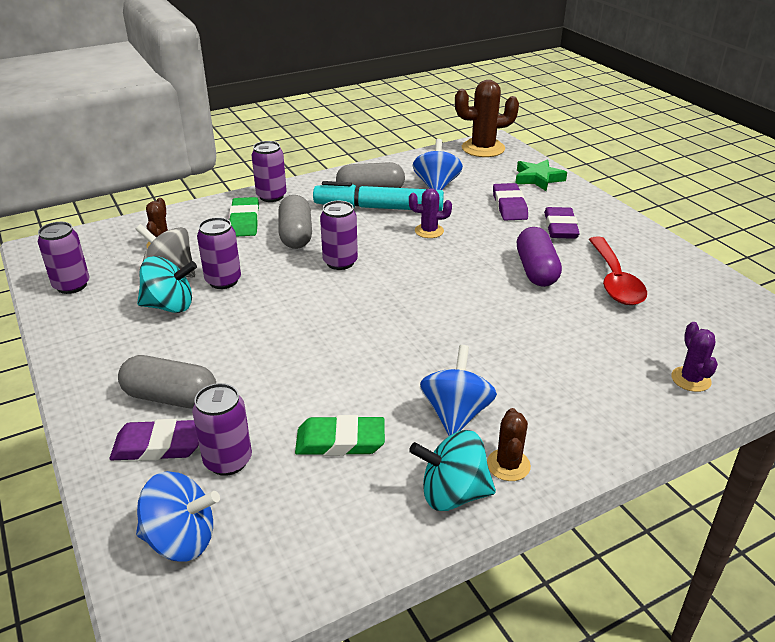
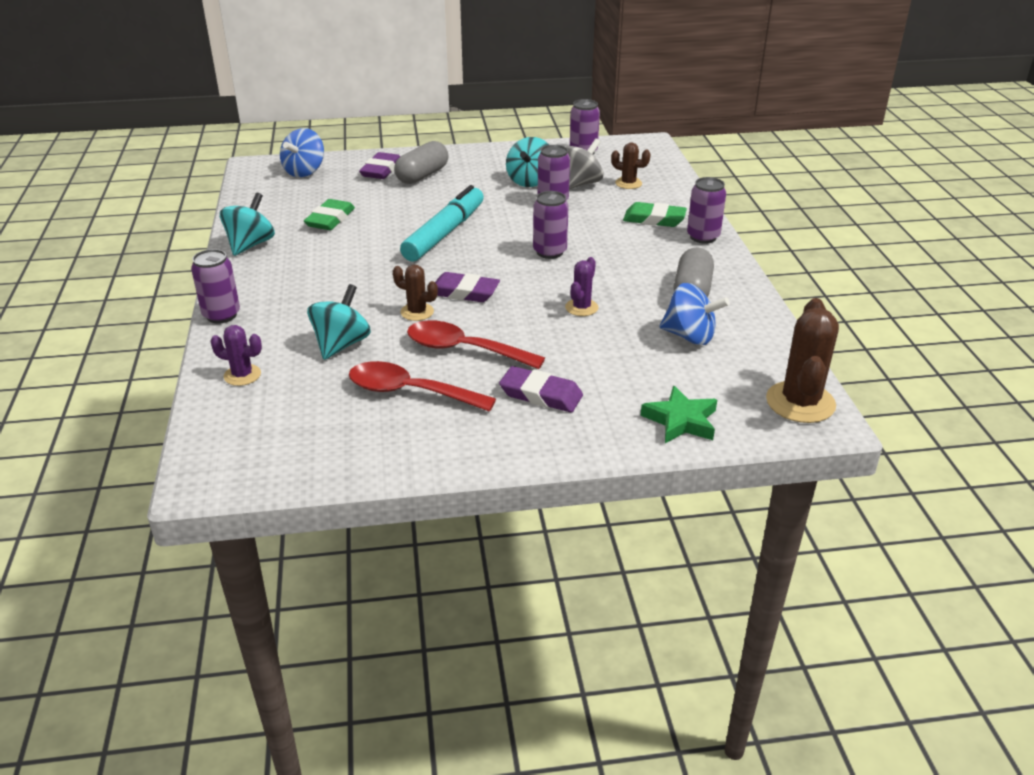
camera: 110 degrees right, 0 degrees up
(228, 461) = (349, 186): purple can -> purple can (221, 315)
(296, 235) = (613, 239): grey capsule -> none
(378, 208) = (649, 289): turquoise marker -> turquoise marker (445, 233)
(456, 414) = (313, 261): blue spinning top -> none
(508, 465) = (250, 268): brown cactus -> brown cactus (417, 312)
(509, 206) = (612, 374): purple eraser -> purple eraser (464, 292)
(536, 270) = (464, 349): purple capsule -> red spoon
(589, 336) = (341, 344): none -> turquoise spinning top

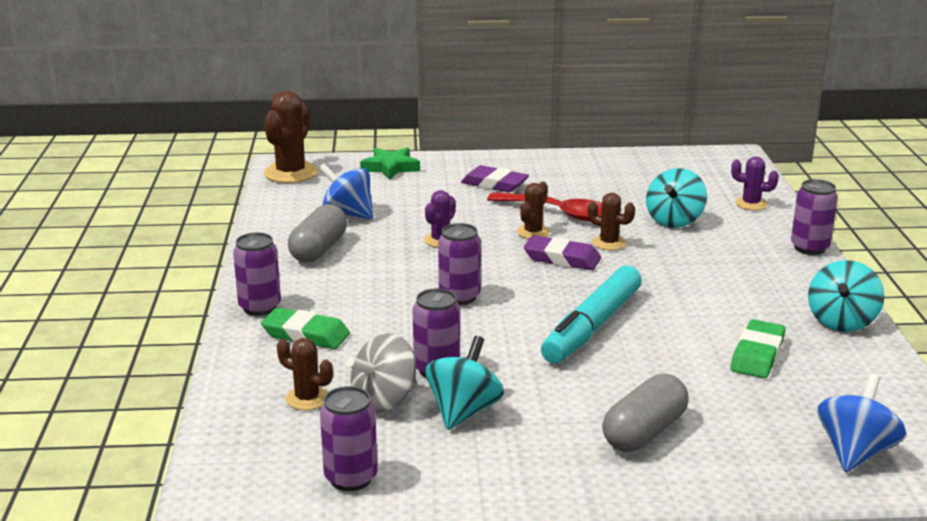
camera: 175 degrees left, 10 degrees down
(381, 170) = (719, 449): purple eraser -> none
(410, 392) = (602, 189): red spoon -> none
(491, 322) = (533, 232): none -> brown cactus

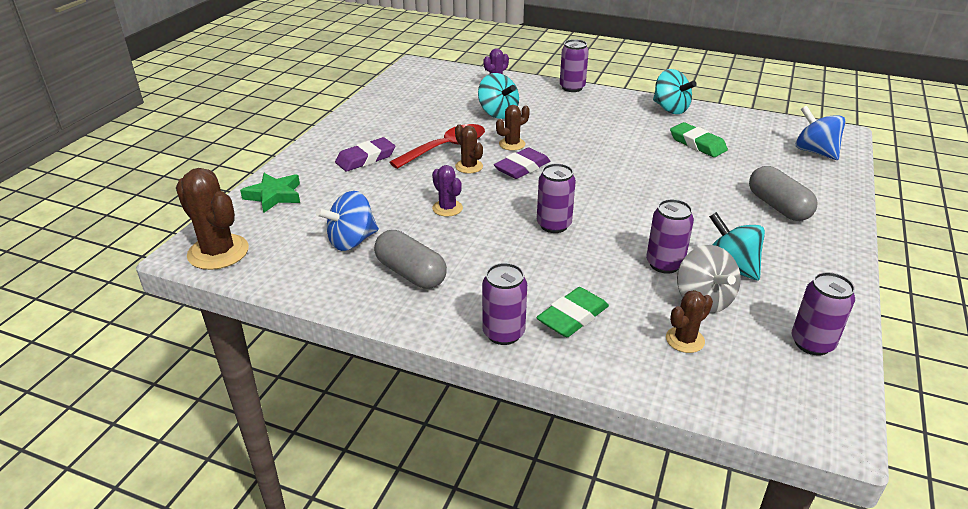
camera: 65 degrees left, 10 degrees up
(592, 326) = (632, 185): turquoise marker -> none

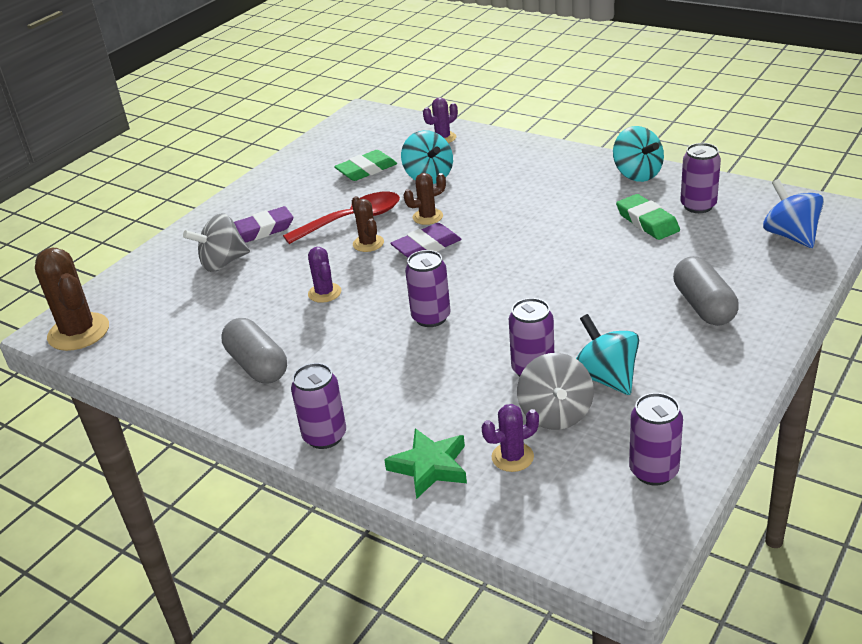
camera: 15 degrees right, 0 degrees up
(274, 196) = (153, 271): green star -> green star (430, 467)
(340, 186) = (223, 263): none -> grey spinning top
(351, 241) = (212, 326): blue spinning top -> none
(572, 87) = (530, 144): purple can -> purple can (698, 206)
(572, 317) = (404, 423): green eraser -> green eraser (366, 170)
(685, 340) = (512, 457): brown cactus -> purple cactus

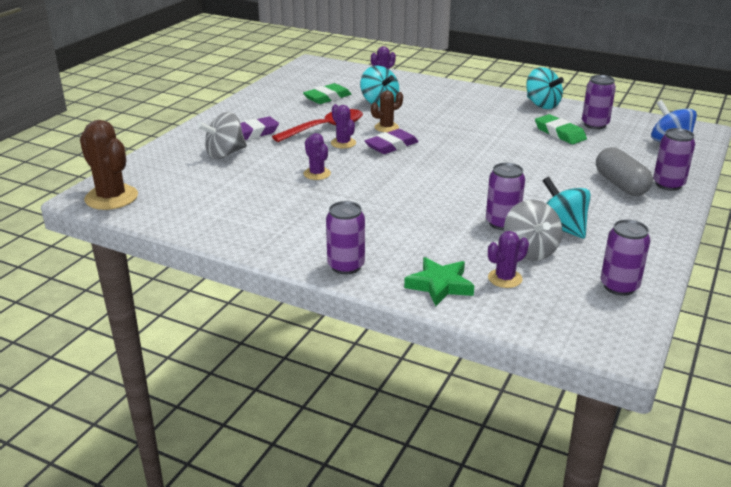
camera: 10 degrees left, 5 degrees down
(257, 365) = (274, 220): grey capsule -> none
(368, 243) = (343, 143): brown cactus -> purple cactus
(431, 317) = (409, 190): purple can -> purple can (668, 184)

